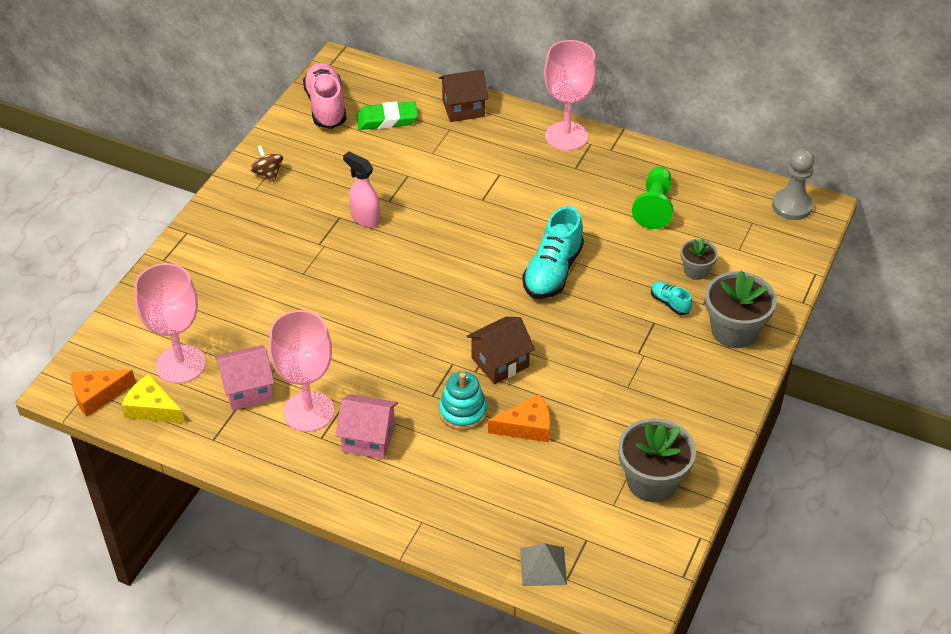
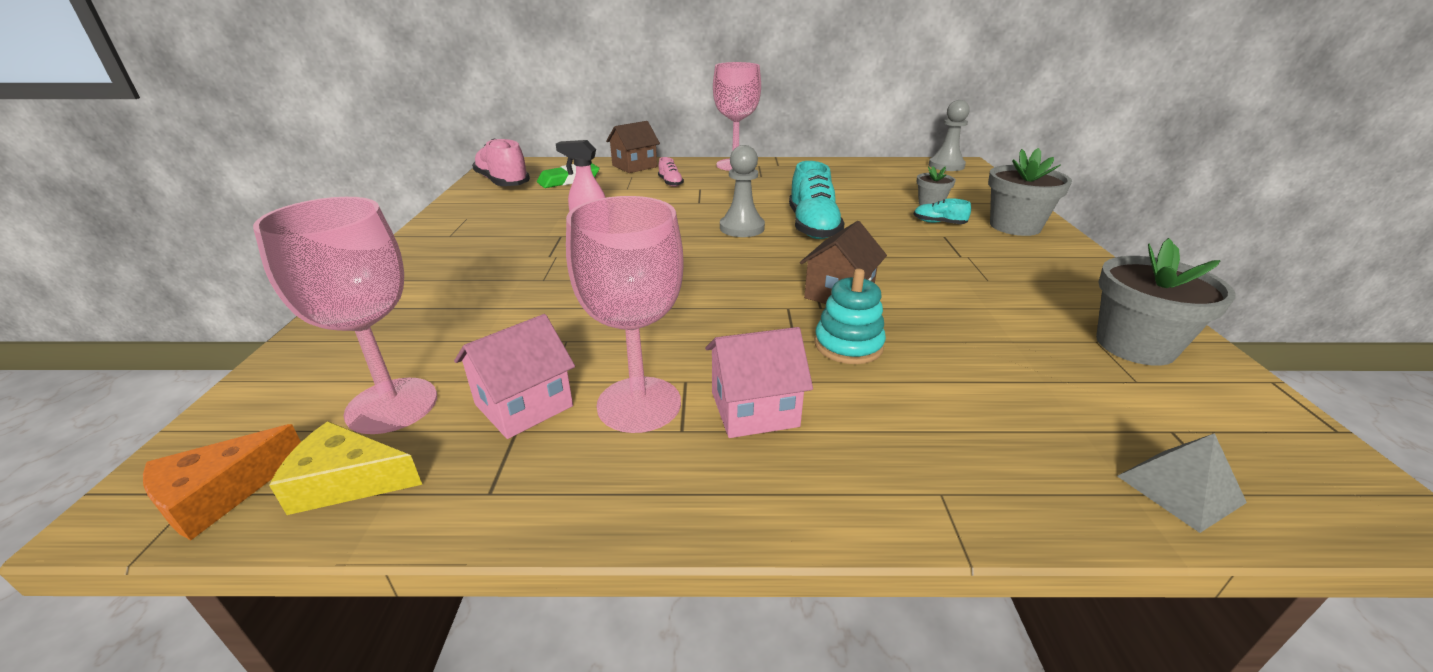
camera: 25 degrees left, 15 degrees down
(268, 174) = (460, 224): brown spinning top -> none
(478, 155) = (670, 183): none -> pink shoe
(491, 254) = (742, 228): none -> grey pawn
(526, 427) = (937, 338): orange cheese -> none
(654, 207) = (849, 182): green pawn -> none

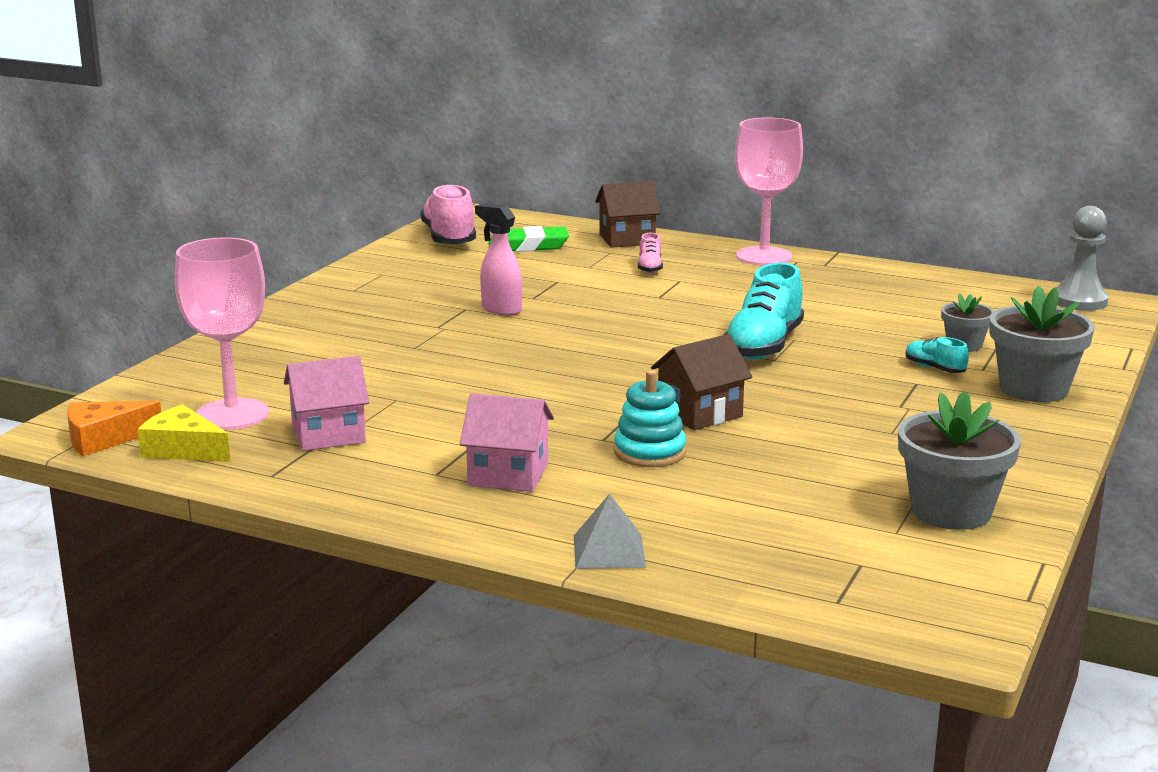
camera: 25 degrees right, 10 degrees down
(639, 404) = (418, 452): pink goblet -> none
(742, 228) = (675, 333): grey pawn -> none
(1180, 489) = (796, 589): grey pyramid -> grey pyramid (609, 551)

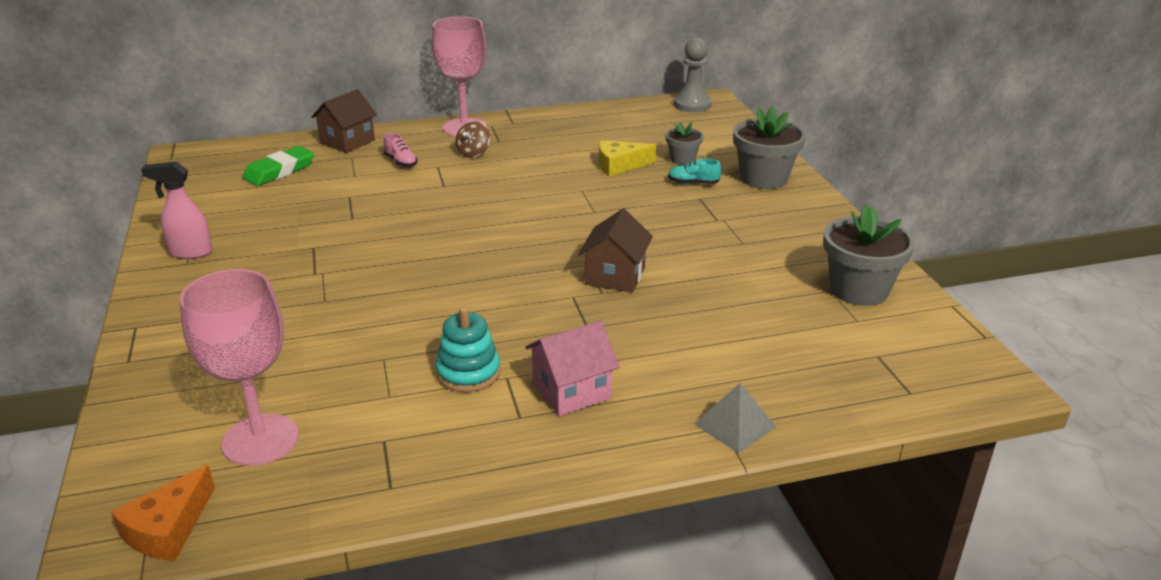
camera: 40 degrees left, 10 degrees up
(183, 449) = (269, 501): yellow cheese -> yellow cheese (619, 165)
(328, 434) = (378, 420): pink house -> none
(449, 238) = (201, 183): pink shoe -> none
(501, 309) = (343, 238): pink spray bottle -> pink spray bottle (190, 253)
(649, 452) = (633, 324): turquoise stacking toy -> turquoise stacking toy (468, 373)
(735, 279) = (473, 153): none -> brown spinning top
(764, 346) = (572, 203): turquoise shoe -> none

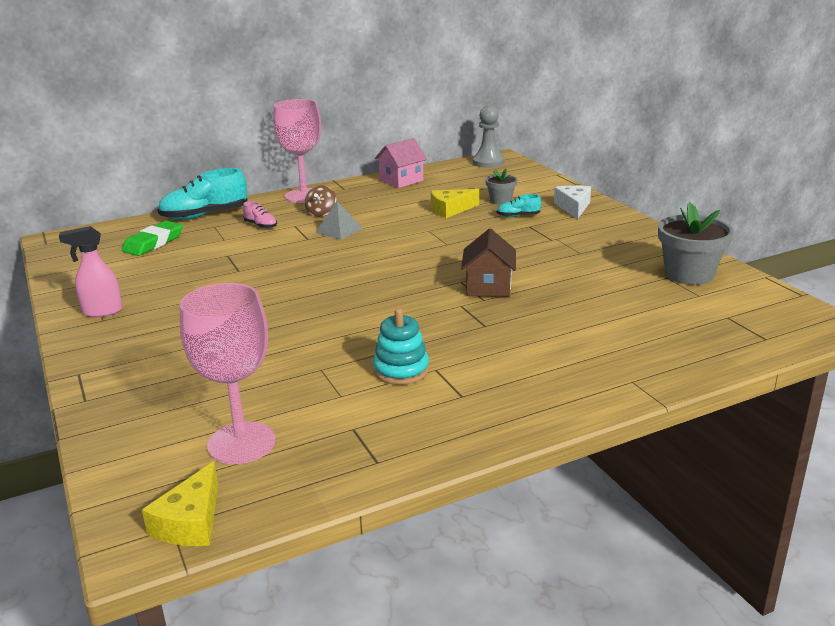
camera: 10 degrees left, 5 degrees down
(168, 529) = (191, 522): orange cheese -> yellow cheese
(347, 142) = (205, 215): brown house -> turquoise shoe
(571, 391) = (496, 372): pink house -> pink house (401, 180)
(735, 425) = (642, 378): grey pyramid -> grey pyramid (339, 230)
(764, 178) = (573, 207): grey flower pot -> white cheese

